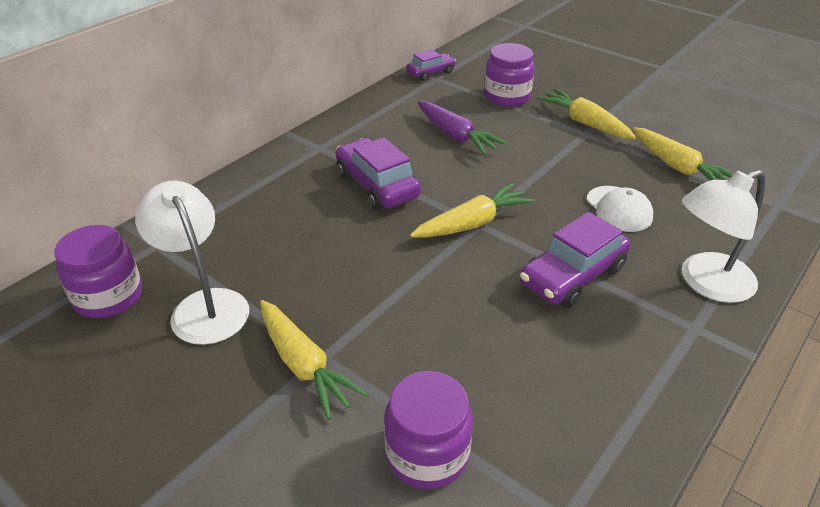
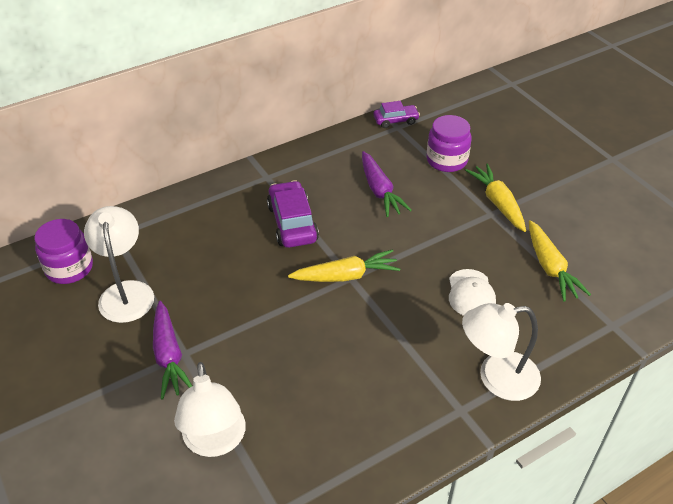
camera: 20 degrees right, 5 degrees up
(304, 365) = (169, 356): yellow carrot -> purple carrot
(427, 454) = (215, 442): purple jar -> white lamp
(572, 275) = (395, 341): purple car -> none

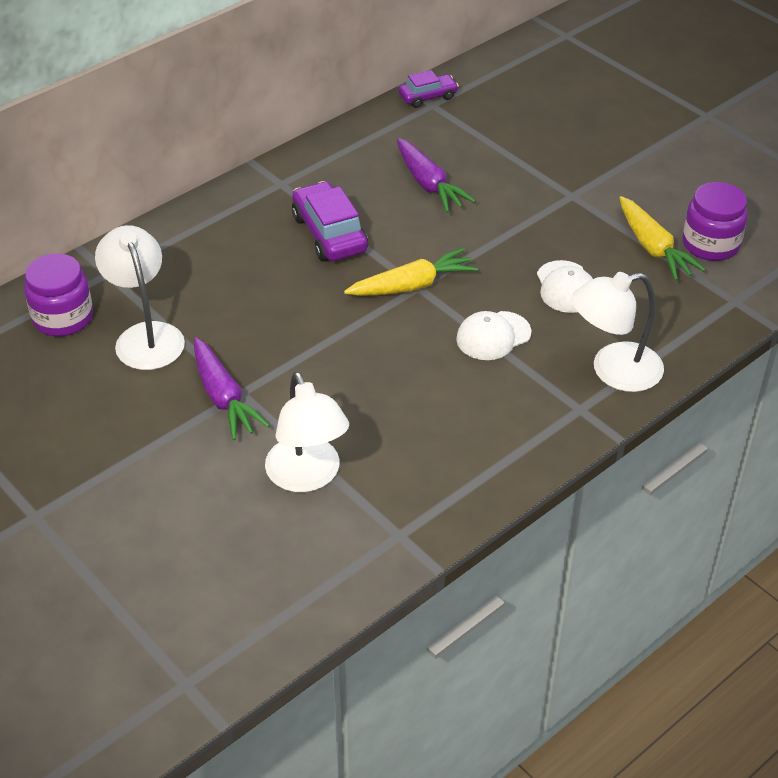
camera: 10 degrees left, 0 degrees up
(401, 330) = (493, 336): none -> white cap
(446, 160) = (504, 139): purple jar -> purple jar (710, 244)
(497, 203) = (577, 182): yellow carrot -> none

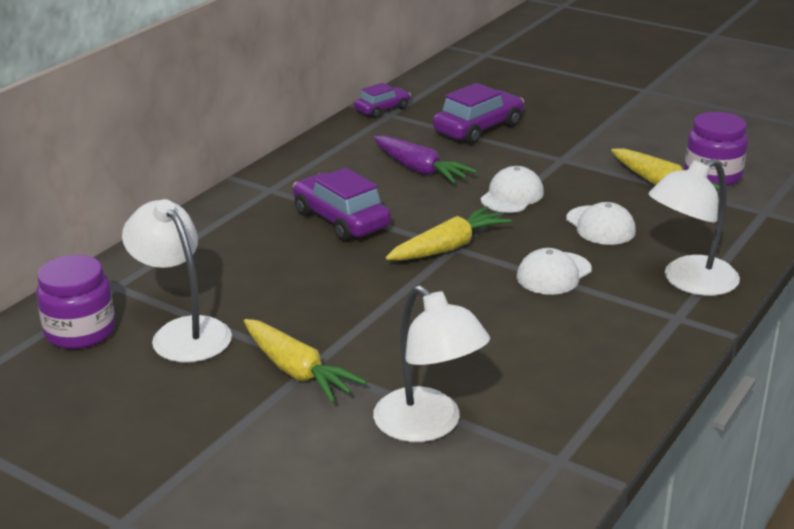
camera: 15 degrees left, 15 degrees down
(223, 397) = (297, 371): purple carrot -> yellow carrot
(500, 234) = (512, 196): none -> white cap
(509, 140) = (478, 129): none -> purple car

